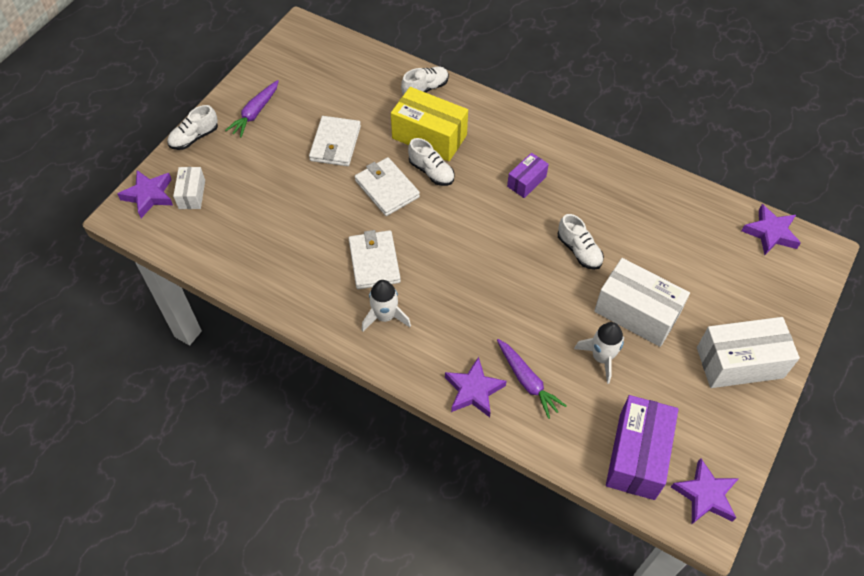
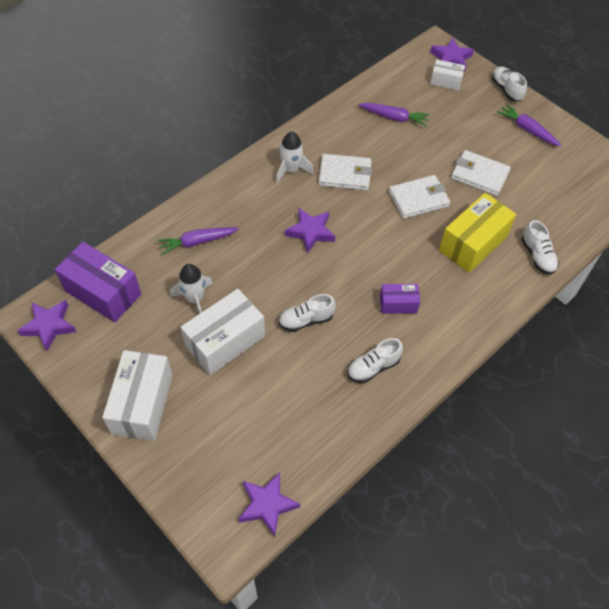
camera: 105 degrees right, 0 degrees up
(268, 233) = (394, 117): none -> purple carrot
(431, 172) = (430, 234): white shoe -> white shoe (373, 367)
(474, 390) = (205, 207): purple star -> purple star (310, 232)
(526, 182) = (398, 304): purple box -> purple box turned 60 degrees counterclockwise

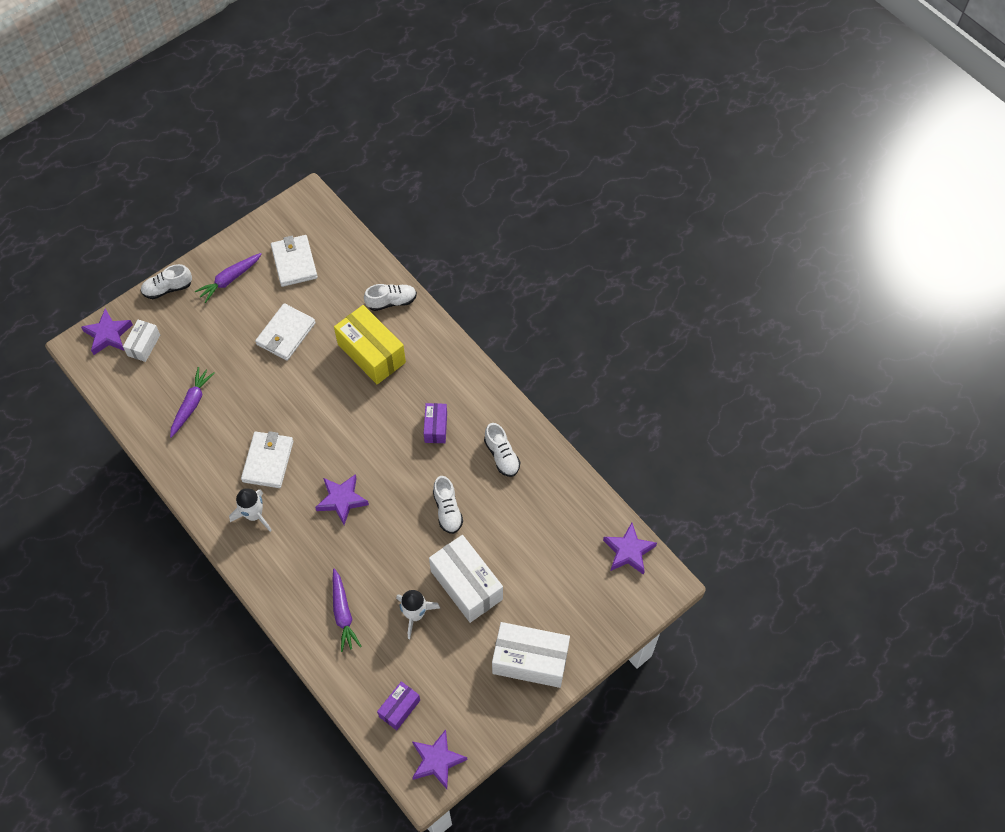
camera: 85 degrees left, 5 degrees up
(103, 292) = (399, 708): purple box -> purple box, size x0.54
(418, 199) = (310, 394): white wallet -> white wallet (294, 262)

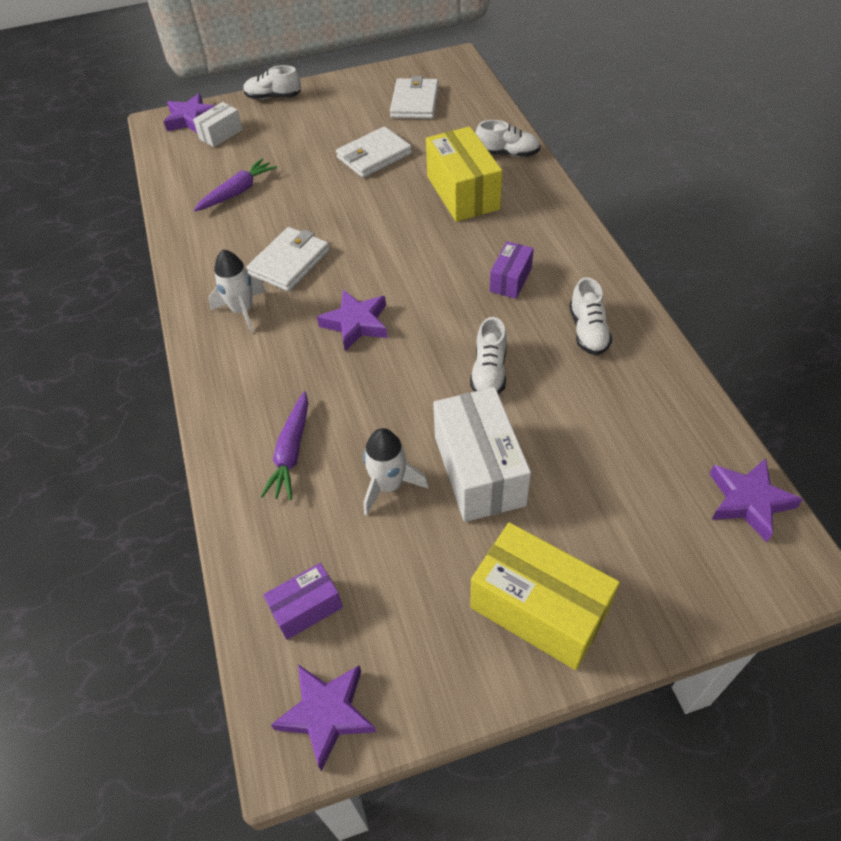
camera: 25 degrees right, 10 degrees down
(230, 279) = (339, 102): purple carrot -> none
(530, 660) = (539, 609): white box -> yellow box

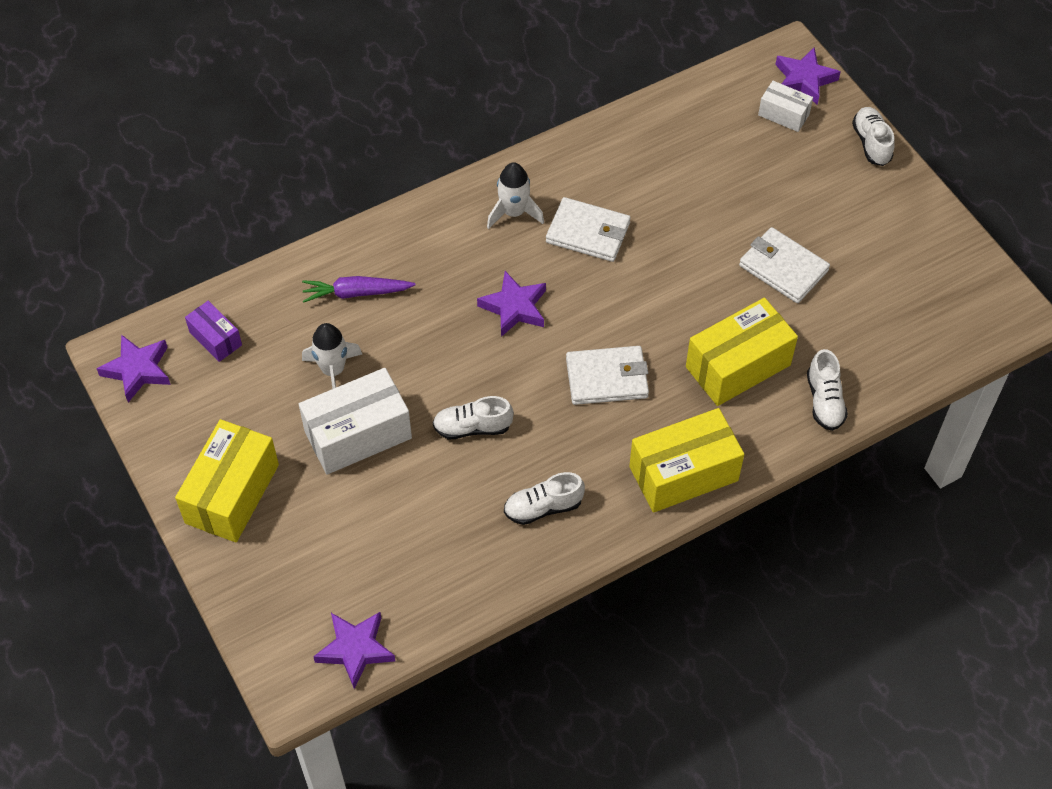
camera: 75 degrees right, 5 degrees up
(237, 192) = (686, 159): purple carrot -> none
(414, 102) = (904, 288): white wallet -> white wallet (607, 378)
(510, 280) = (604, 430): purple box -> none
(563, 237) = (683, 473): none -> yellow box

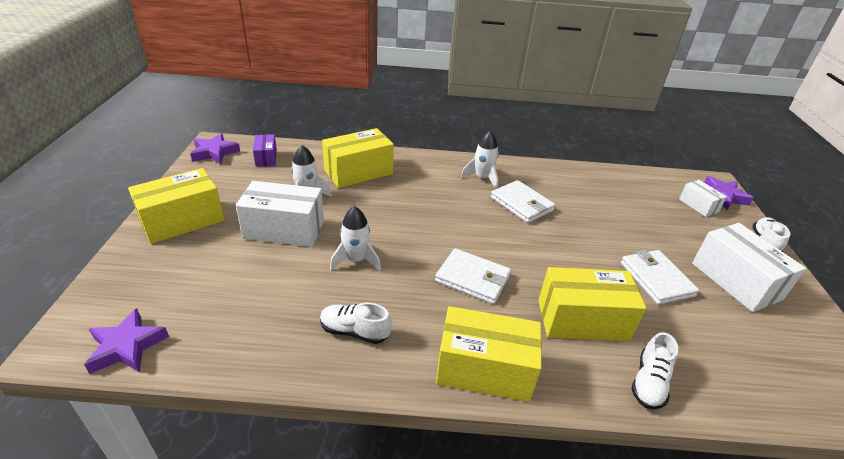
camera: 30 degrees right, 20 degrees down
(356, 293) = (358, 172): purple carrot -> yellow box
(472, 427) = (356, 260): white shoe -> white rocket
(514, 307) = (443, 216): purple star -> none
(859, 224) = (735, 281): none -> white box

